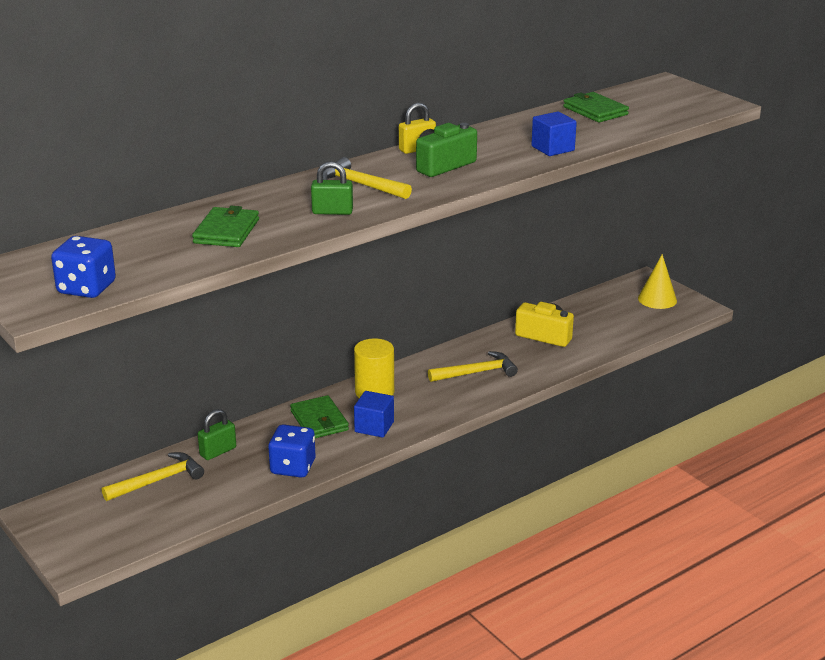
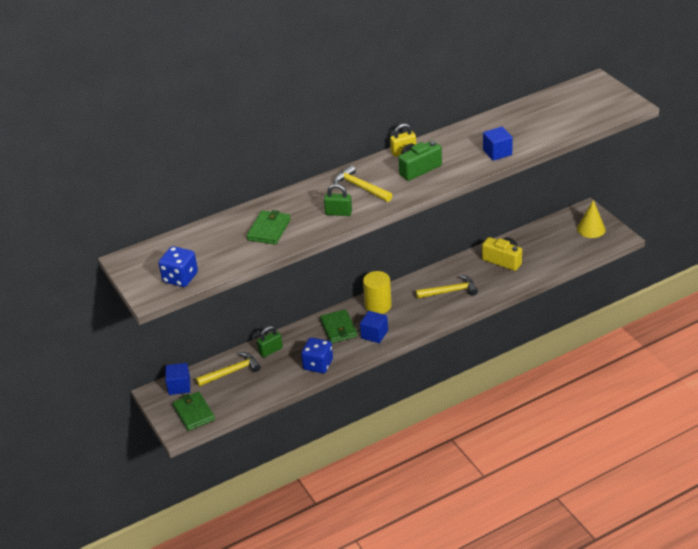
camera: 10 degrees right, 10 degrees up
(75, 502) = (179, 386): none -> blue cube
(595, 111) = (536, 112): green wallet -> green wallet (194, 413)

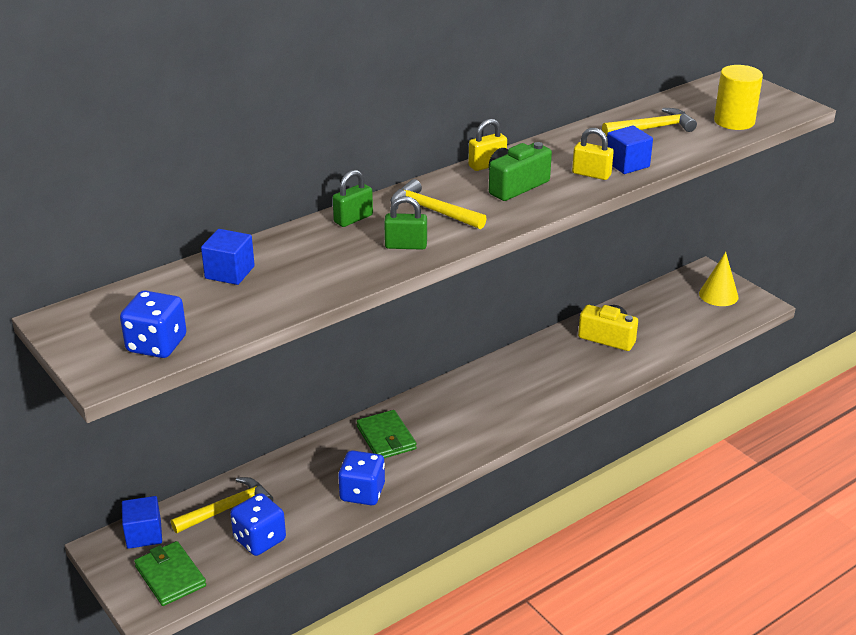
camera: 10 degrees left, 5 degrees down
(250, 392) = (259, 539): none -> blue dice
(269, 229) = (298, 270): green wallet -> none
(270, 351) = (285, 474): green padlock -> green padlock (353, 219)
(374, 334) = (442, 445): blue cube -> blue cube (229, 272)
(378, 305) = (440, 404): yellow cylinder -> yellow cylinder (734, 121)
(450, 291) = (542, 381): yellow hammer -> yellow hammer (652, 128)
(471, 160) = (591, 174): none -> yellow padlock

